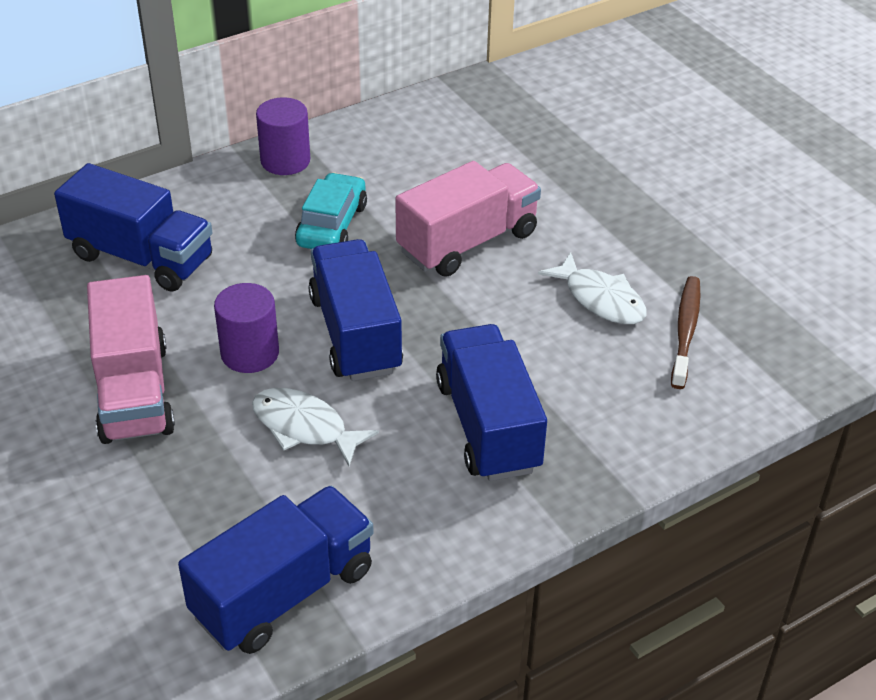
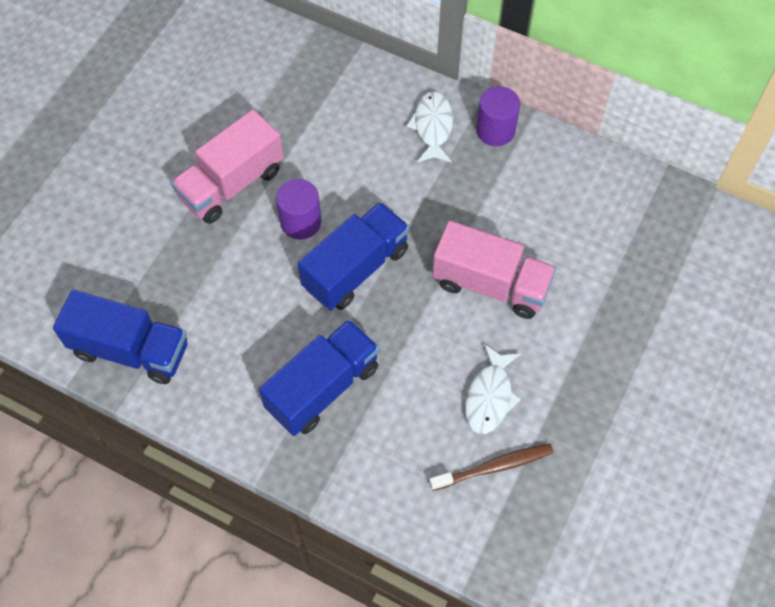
camera: 60 degrees right, 20 degrees up
(141, 257) = (344, 113): blue truck -> none
(304, 427) = (258, 287): white fish -> white fish (432, 127)
(332, 225) = (449, 195): turquoise car -> none

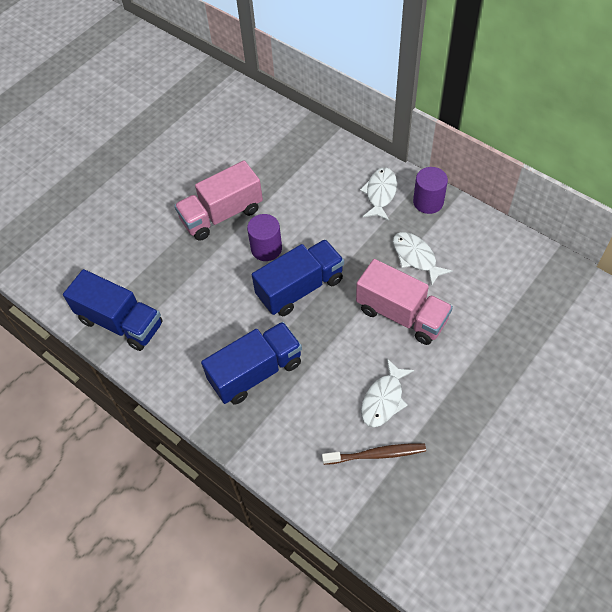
camera: 15 degrees right, 5 degrees down
(494, 206) = (416, 257): none -> white fish

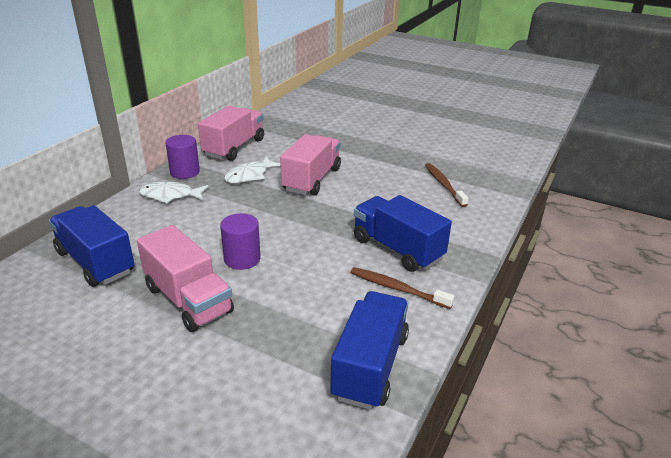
camera: 105 degrees left, 25 degrees down
(199, 359) = (397, 288): none -> brown toothbrush
(300, 288) = (292, 232): blue truck -> blue truck (95, 262)
(384, 399) = (395, 184): white fish -> none
(486, 244) = (234, 147): none -> pink truck

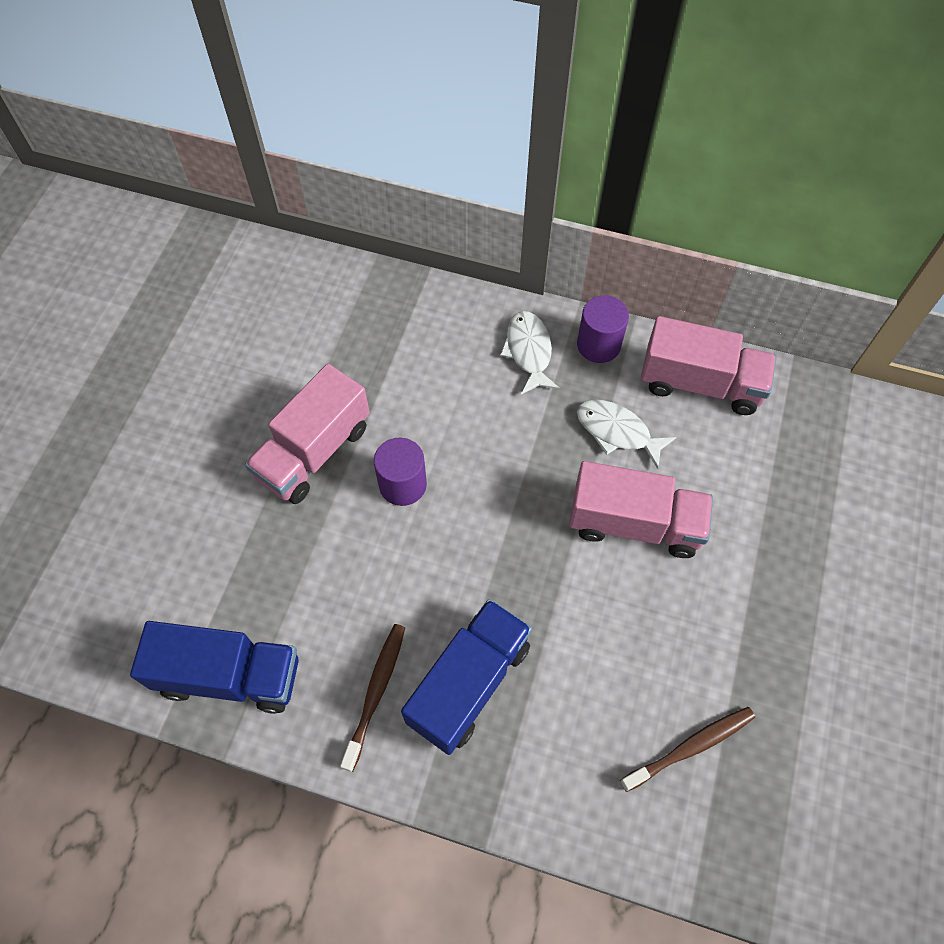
camera: 80 degrees right, 30 degrees up
(95, 262) = (365, 333): blue truck -> none

